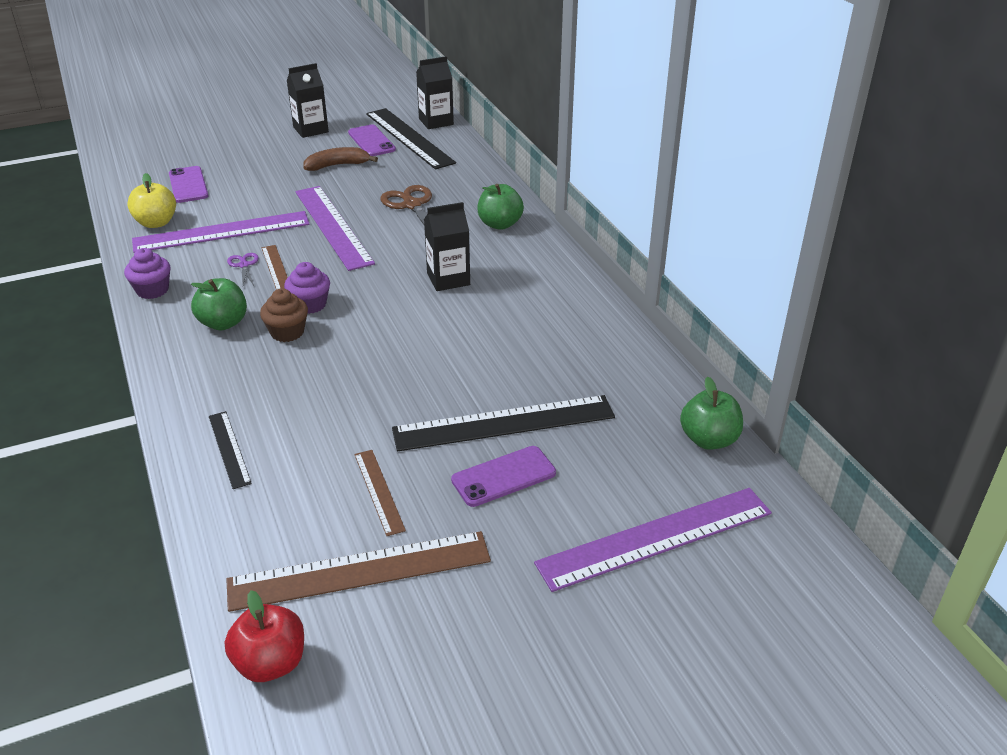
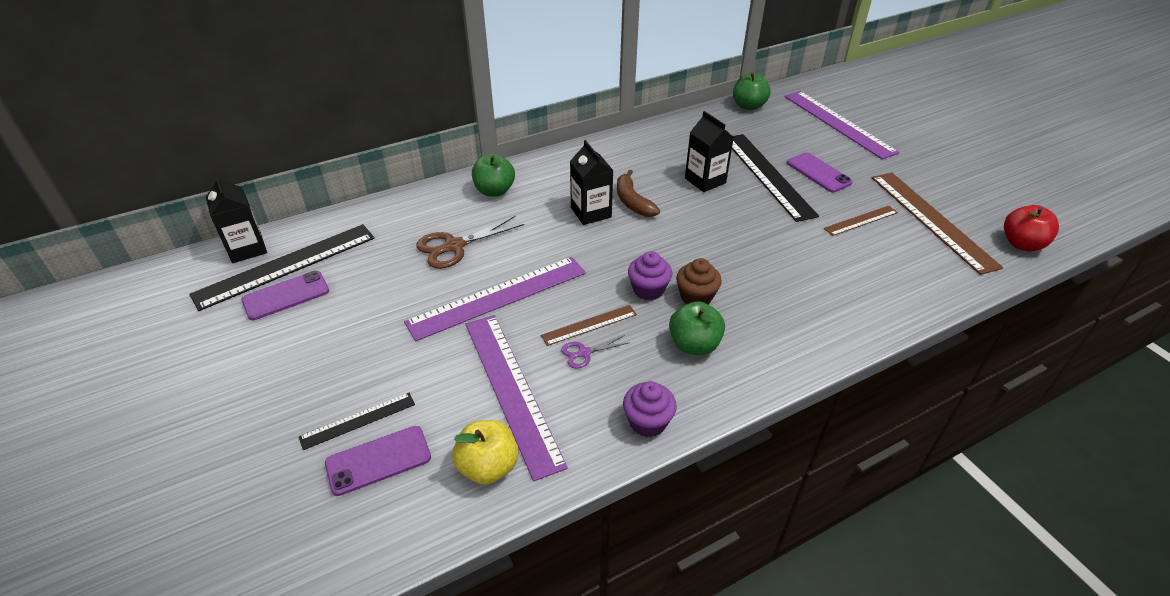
camera: 95 degrees left, 5 degrees up
(229, 449) = (861, 301): black ruler -> black ruler (358, 420)
(310, 129) = (228, 359): black carton -> black carton (705, 180)
(337, 165) = (348, 316): brown banana -> brown banana (632, 202)

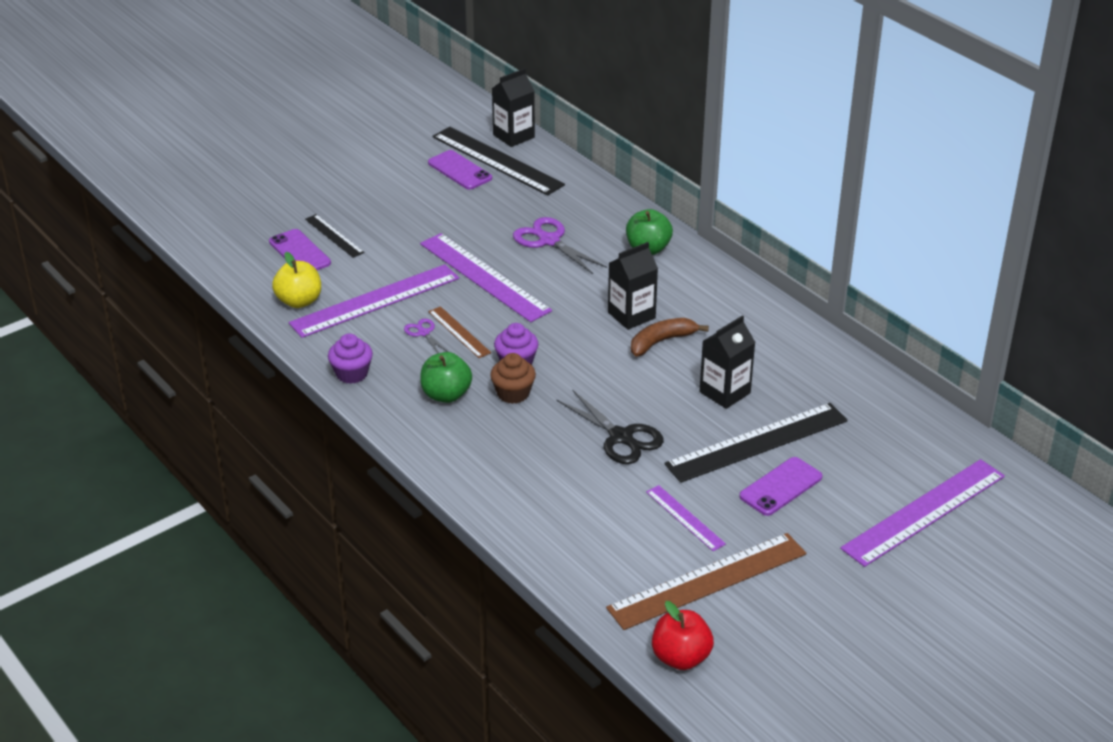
camera: 80 degrees right, 5 degrees down
(454, 246) = (549, 241): brown scissors -> purple scissors
(748, 106) = (932, 426): green apple -> none
(761, 240) = (621, 437): none -> black scissors
(861, 220) = (685, 518): brown ruler -> purple ruler

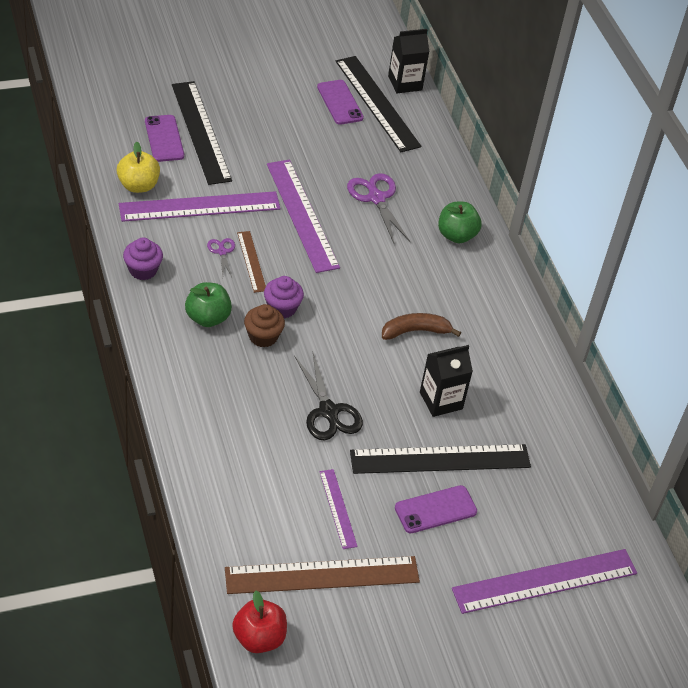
camera: 15 degrees right, 10 degrees up
(334, 236) = (201, 132): black ruler -> black ruler, size x1.96
(631, 315) = (404, 296): black carton -> none

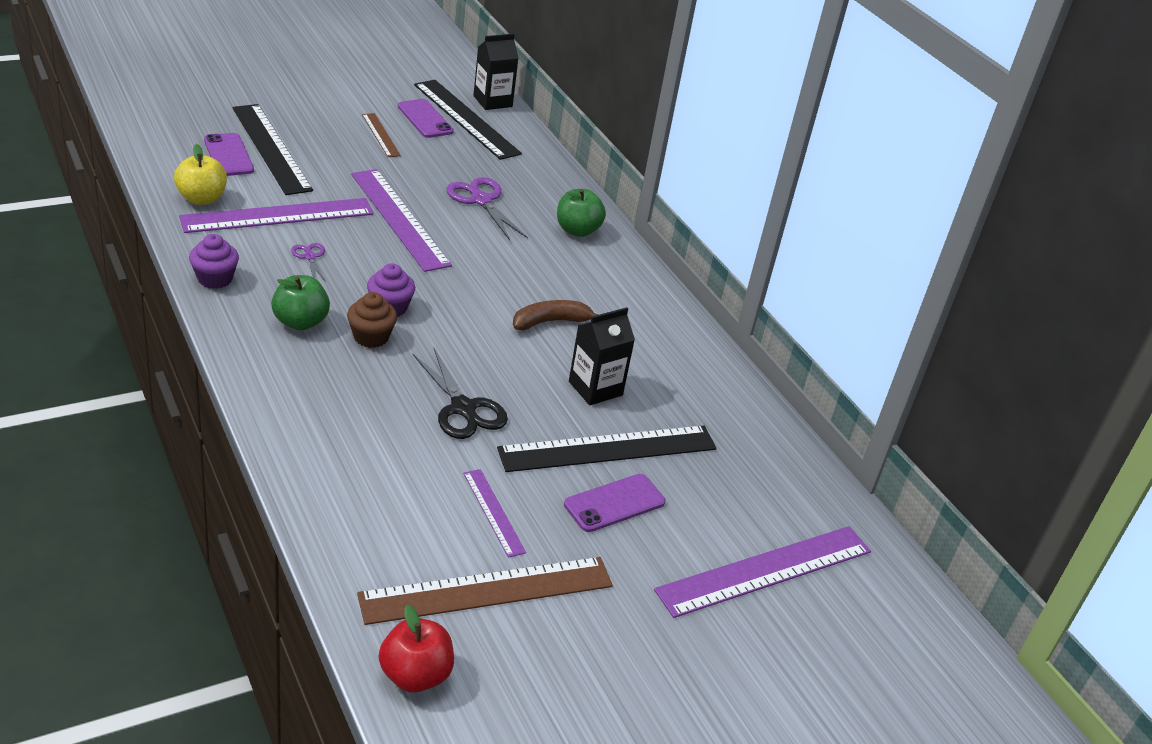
camera: 10 degrees left, 10 degrees down
(251, 261) = (346, 264): brown ruler -> brown ruler (381, 135)

